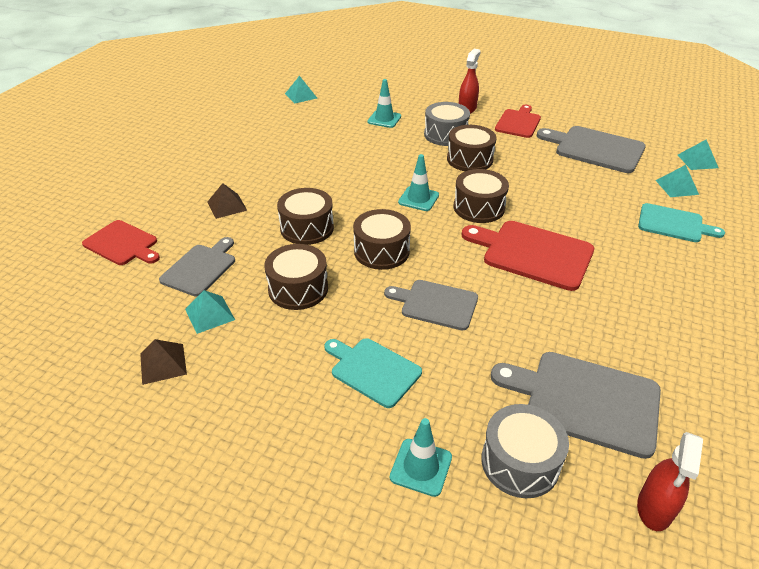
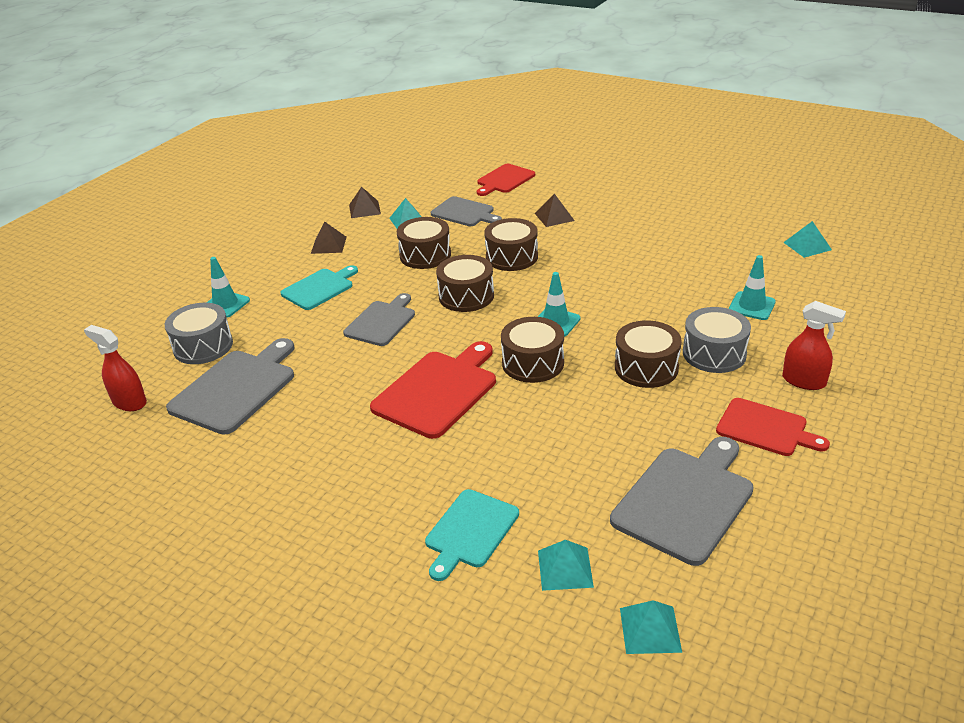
camera: 100 degrees right, 5 degrees down
(262, 384) = (328, 245): none -> brown pyramid

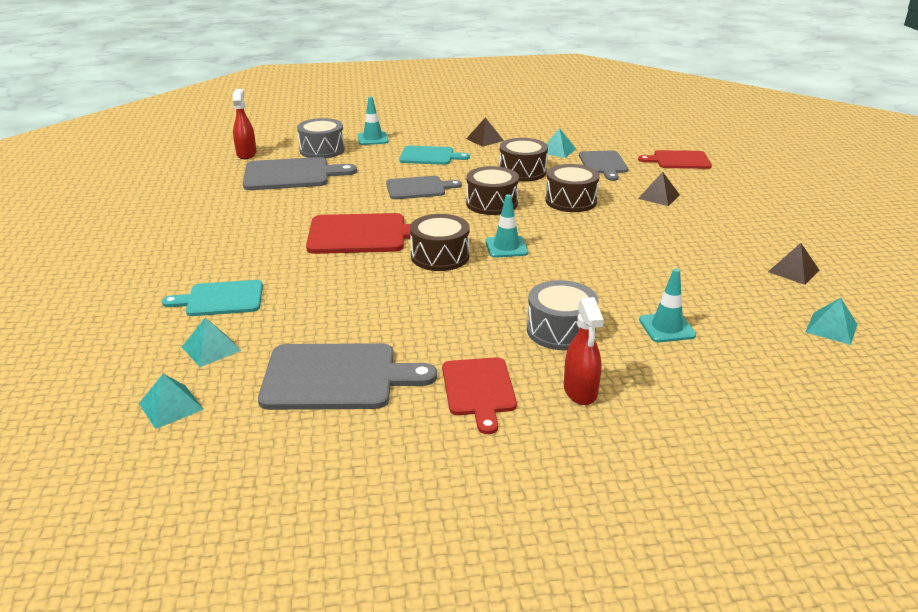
camera: 50 degrees right, 5 degrees down
(364, 209) = (548, 133): brown pyramid -> brown pyramid (793, 271)
(646, 368) = (496, 305): brown drum -> none

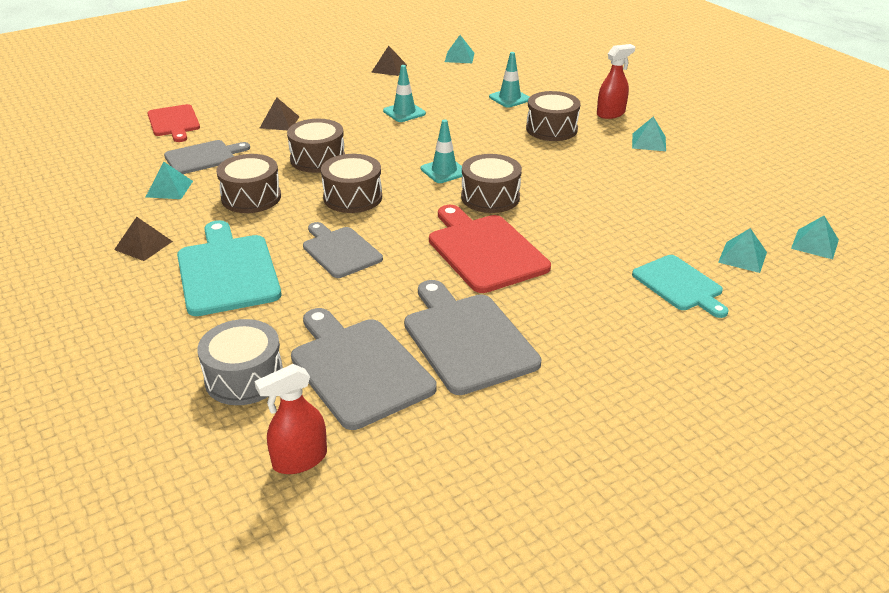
camera: 115 degrees left, 5 degrees up
(336, 377) = (701, 192): grey cutting board -> grey cutting board (467, 339)
(373, 139) = (172, 343): turquoise traffic cone -> turquoise traffic cone (404, 112)
(429, 156) = (227, 271): turquoise cutting board -> turquoise cutting board, size x1.54
(479, 390) = (648, 142): red cutting board -> turquoise pyramid
(560, 330) = (551, 129): grey drum -> brown drum

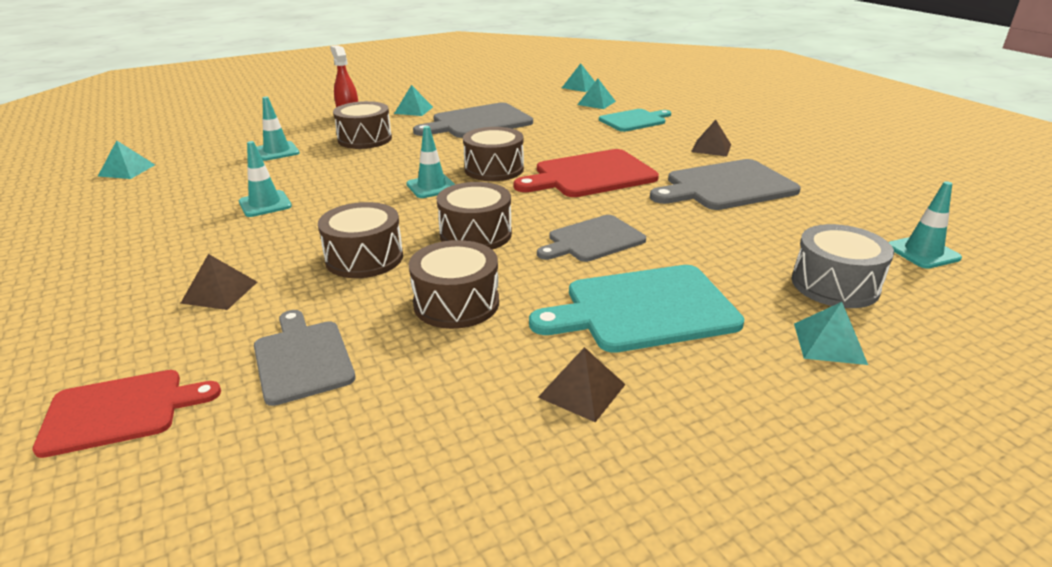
camera: 85 degrees left, 5 degrees down
(169, 189) = (403, 384): turquoise pyramid -> turquoise pyramid (829, 343)
(299, 460) = (923, 252): red spray bottle -> turquoise traffic cone
(358, 368) = (788, 229): grey cutting board -> grey cutting board (478, 122)
(389, 68) = (108, 212): brown pyramid -> brown pyramid (711, 148)

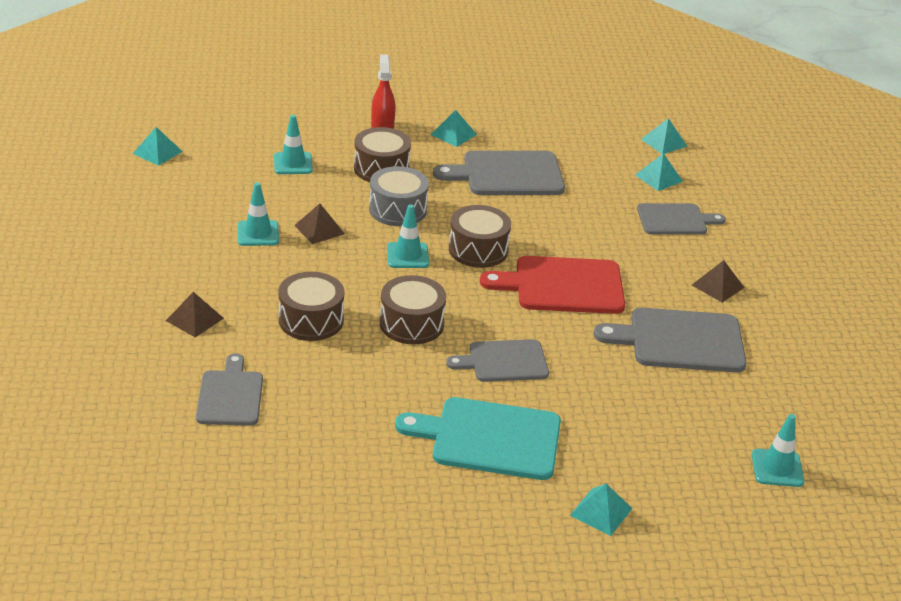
camera: 20 degrees right, 5 degrees up
(120, 411) = (111, 395): red cutting board -> none
(456, 303) = (356, 386): brown drum -> none
(582, 390) = (396, 482): brown pyramid -> brown pyramid (319, 229)
(634, 120) = (675, 220): turquoise cutting board -> grey cutting board
(835, 285) = (662, 470): grey drum -> grey drum (398, 210)

